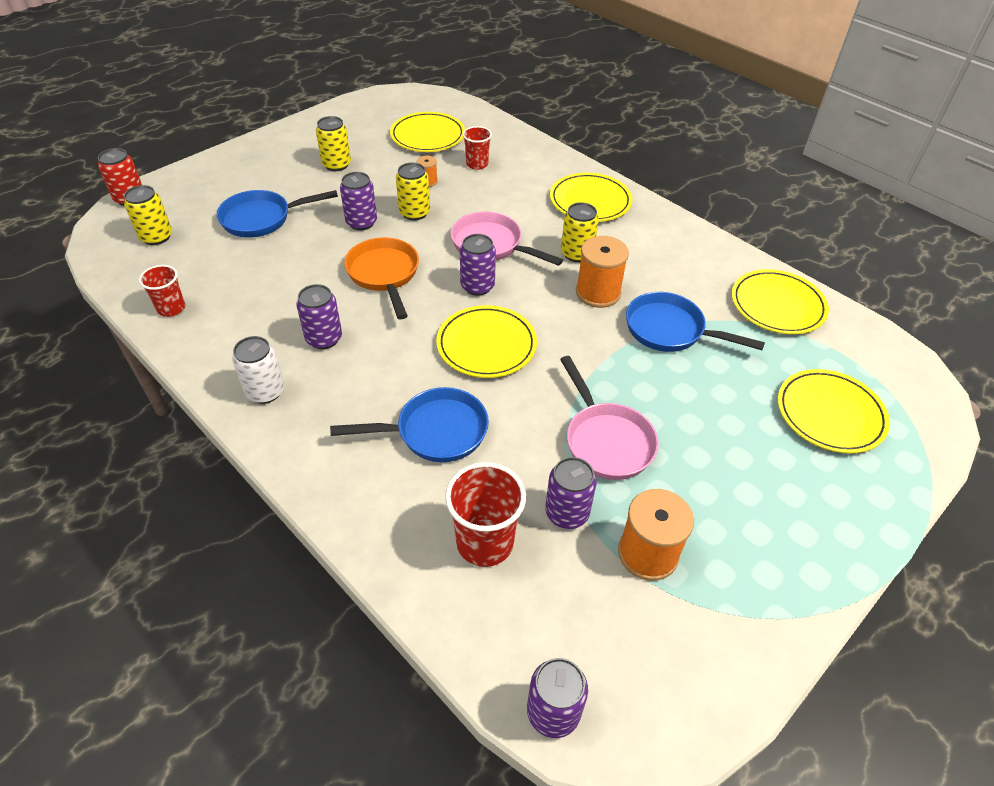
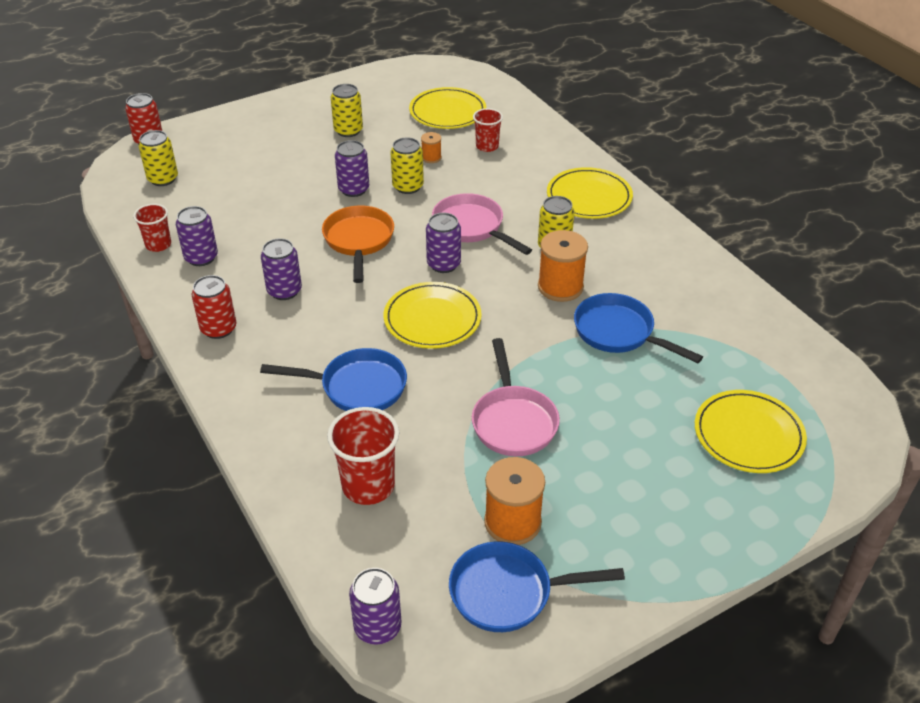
camera: 15 degrees right, 5 degrees down
(262, 219) = (262, 174): blue pan -> blue pan (509, 592)
(265, 391) = (218, 329): white can -> red can
(567, 513) = (451, 475): purple can -> purple can (201, 257)
(777, 305) = (742, 325): yellow plate -> none

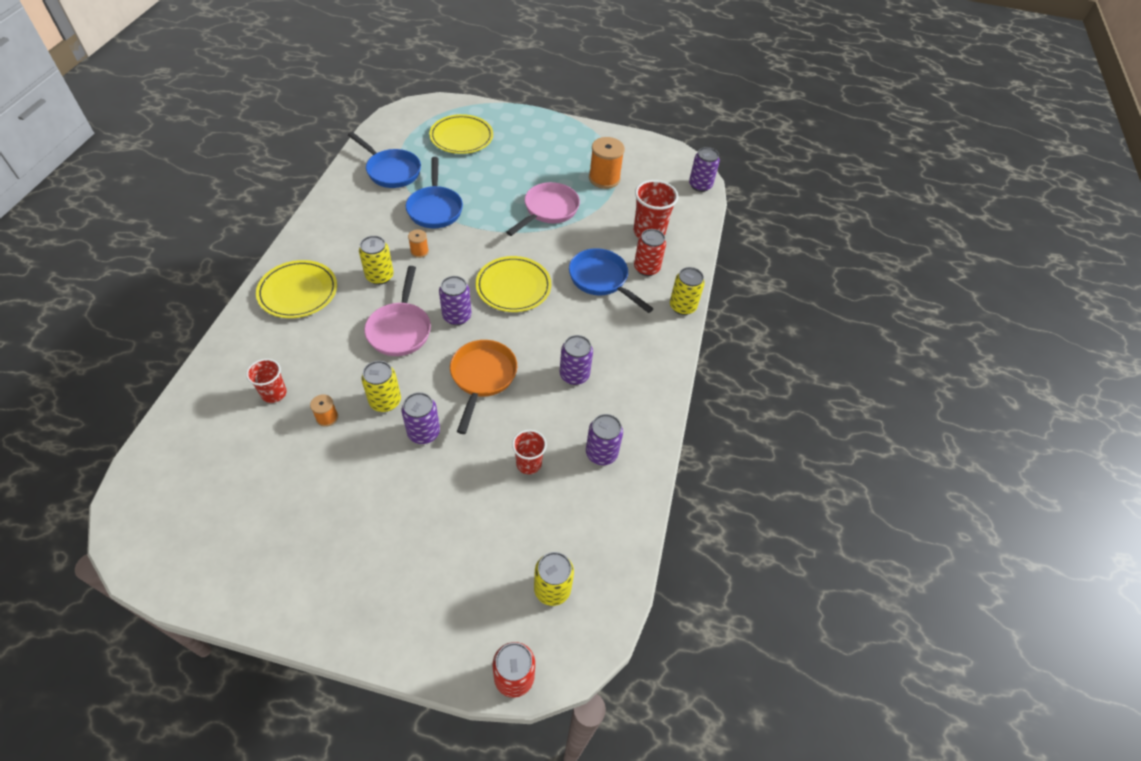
camera: 140 degrees left, 10 degrees up
(158, 245) = (621, 495): red cup -> red cup (528, 463)
(218, 329) = (642, 377): red can -> red can (646, 268)
(348, 131) = (336, 514): yellow can -> yellow can (682, 306)
(359, 241) = (482, 378): orange pan -> orange pan turned 150 degrees clockwise
(447, 112) = (233, 462): yellow plate -> none
(509, 592) = (637, 161): blue pan -> blue pan (391, 171)
(560, 287) = (419, 251): orange spool -> orange spool, size x0.51

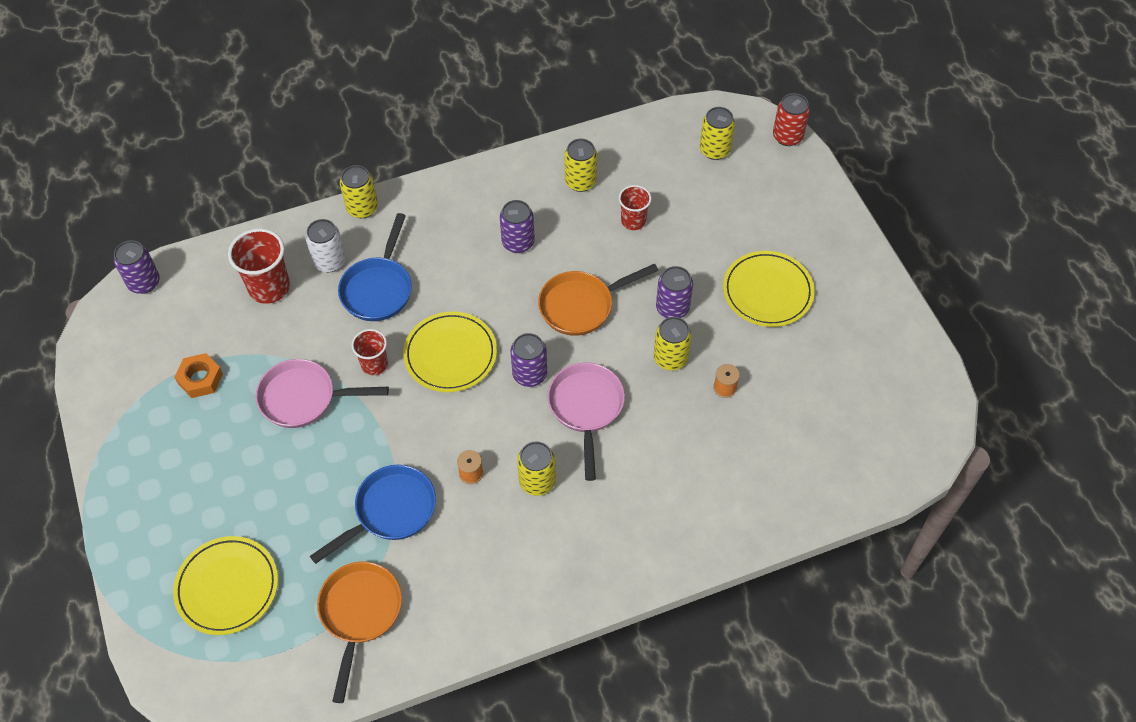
camera: 120 degrees left, 5 degrees up
(274, 393) = (742, 449): red cup -> red cup (374, 364)
(298, 292) = (622, 538): yellow plate -> yellow plate (767, 291)
(391, 171) = (360, 614): blue pan -> orange pan
(400, 329) = (586, 408): pink pan -> pink pan turned 60 degrees counterclockwise
(601, 453) = (580, 181): purple can -> yellow can
(604, 178) = (200, 379): orange spool -> orange nut
(646, 268) = (329, 261): red can -> white can

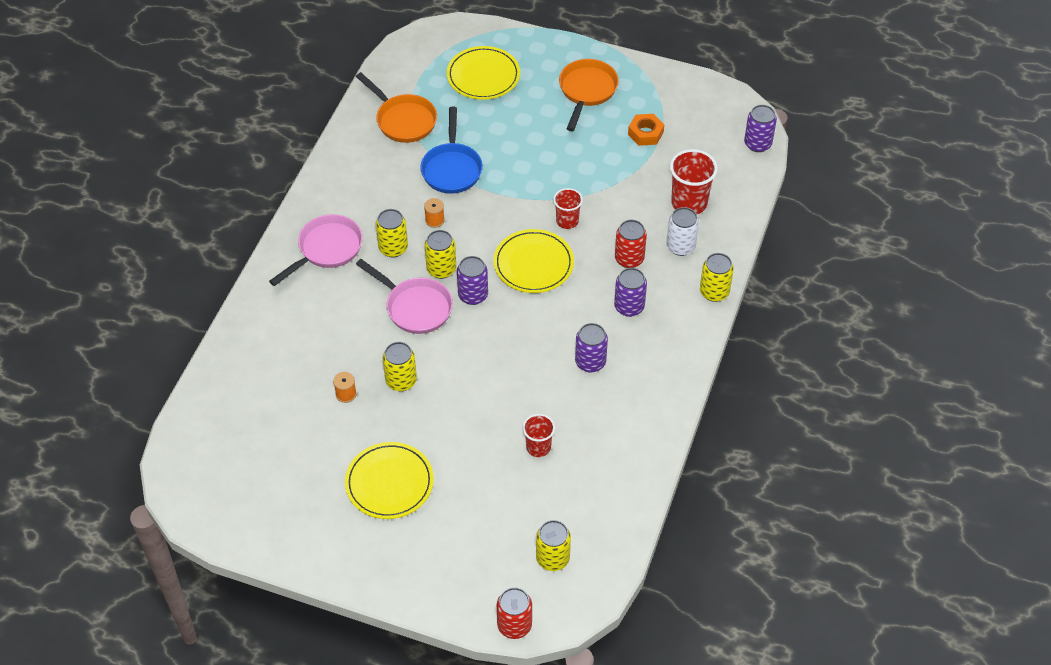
camera: 130 degrees right, 5 degrees down
(304, 398) = (577, 173): pink pan -> pink pan (326, 249)
(378, 288) = (629, 259): blue pan -> red can
(580, 181) = (610, 441): yellow can -> yellow can (441, 269)
(581, 305) = (497, 361): orange pan -> orange pan (587, 91)
(672, 308) = (438, 413): purple can -> purple can (629, 307)

